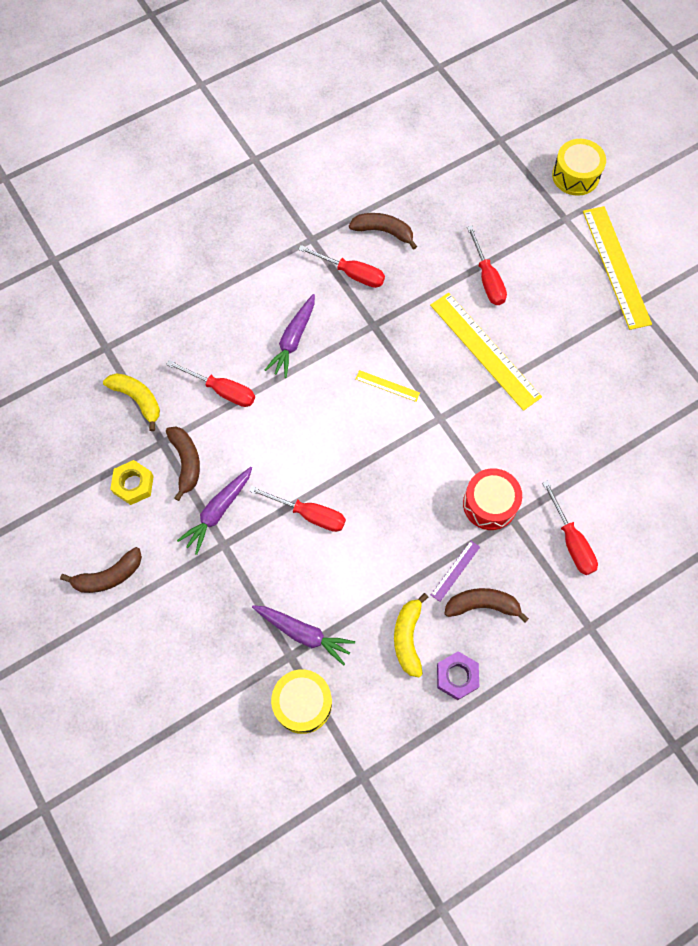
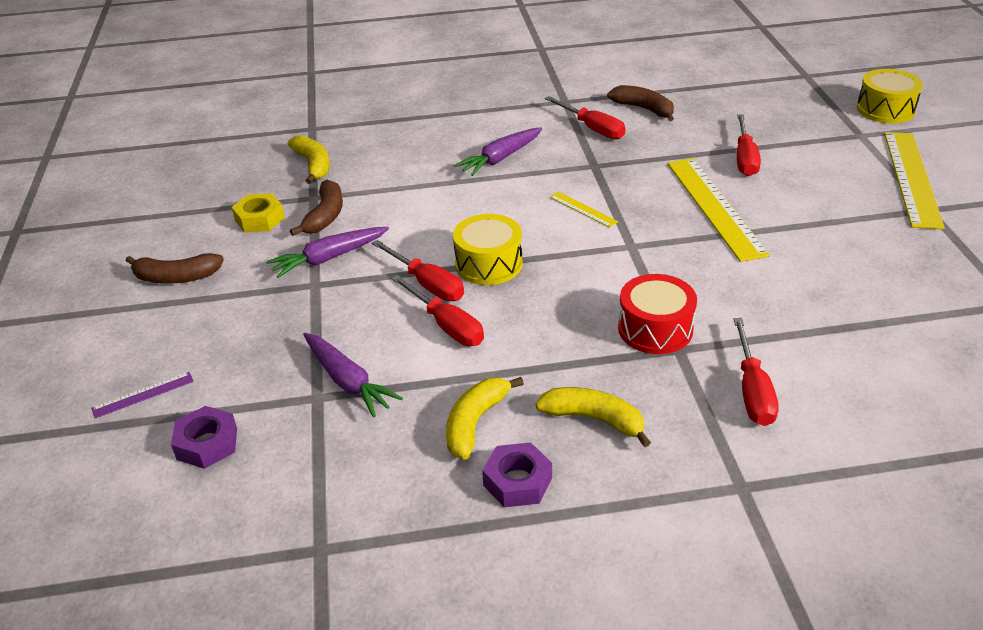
camera: 25 degrees right, 30 degrees down
(222, 390) = (401, 176): red screwdriver -> red screwdriver (446, 325)
(239, 725) = (207, 443): none -> purple nut
(302, 703) = (298, 446): yellow drum -> yellow drum (488, 264)
(455, 570) = (576, 377): purple ruler -> purple ruler (143, 395)
(482, 605) = (594, 419): brown banana -> yellow banana

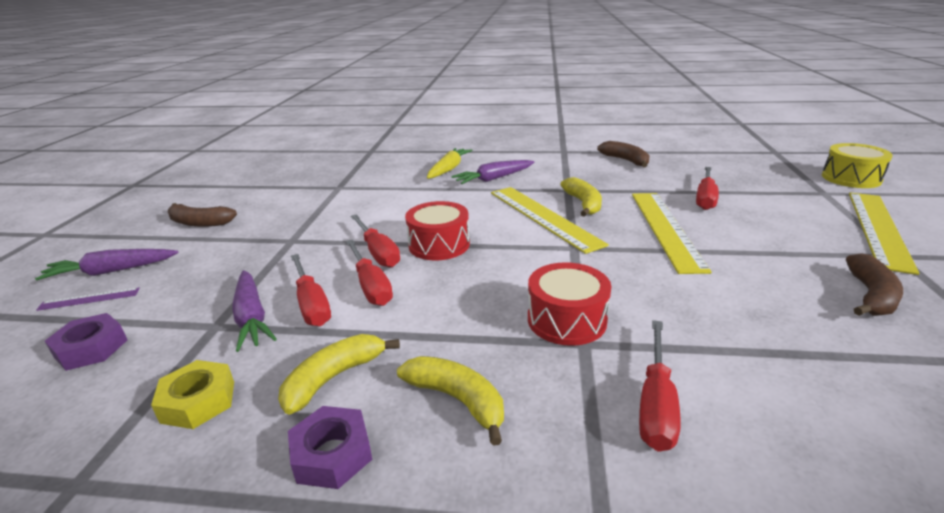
camera: 15 degrees right, 10 degrees down
(259, 219) = (290, 195): yellow nut -> yellow nut (198, 401)
(313, 165) = (355, 169): yellow banana -> yellow banana (583, 204)
(325, 216) = (337, 199): brown banana -> brown banana (871, 296)
(329, 258) = (317, 225): purple carrot -> purple carrot (111, 271)
(436, 149) = (448, 169): none -> yellow carrot
(488, 264) = (439, 245): yellow drum -> red drum
(583, 209) = (543, 217): yellow ruler -> yellow ruler, size x2.27
(592, 128) = (577, 168): red screwdriver -> red screwdriver (311, 304)

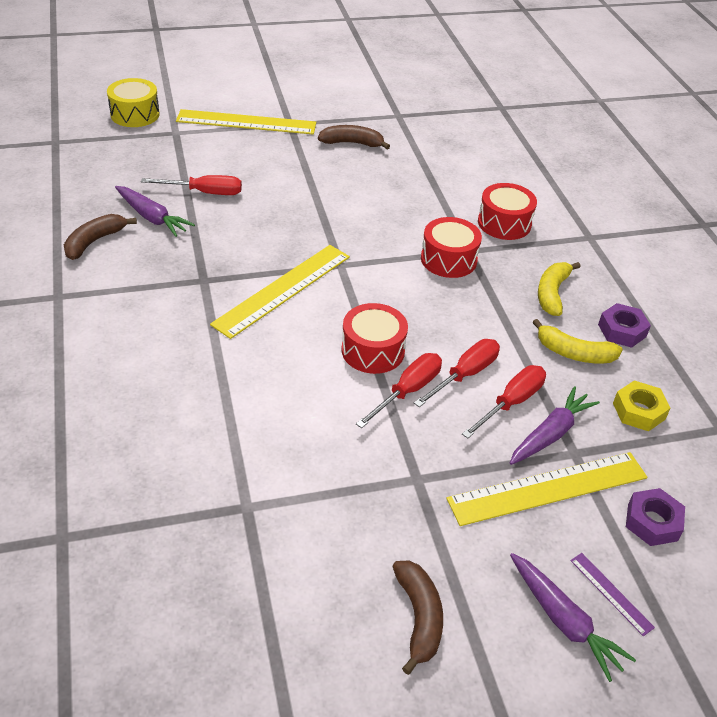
camera: 115 degrees left, 15 degrees up
(448, 169) = (149, 400): yellow carrot -> none
(493, 179) = (180, 346): purple carrot -> purple carrot (152, 217)
(583, 204) = (241, 265): yellow banana -> none
(656, 404) = (504, 223): red screwdriver -> red drum
(666, 228) = (282, 216): yellow ruler -> yellow ruler (548, 488)

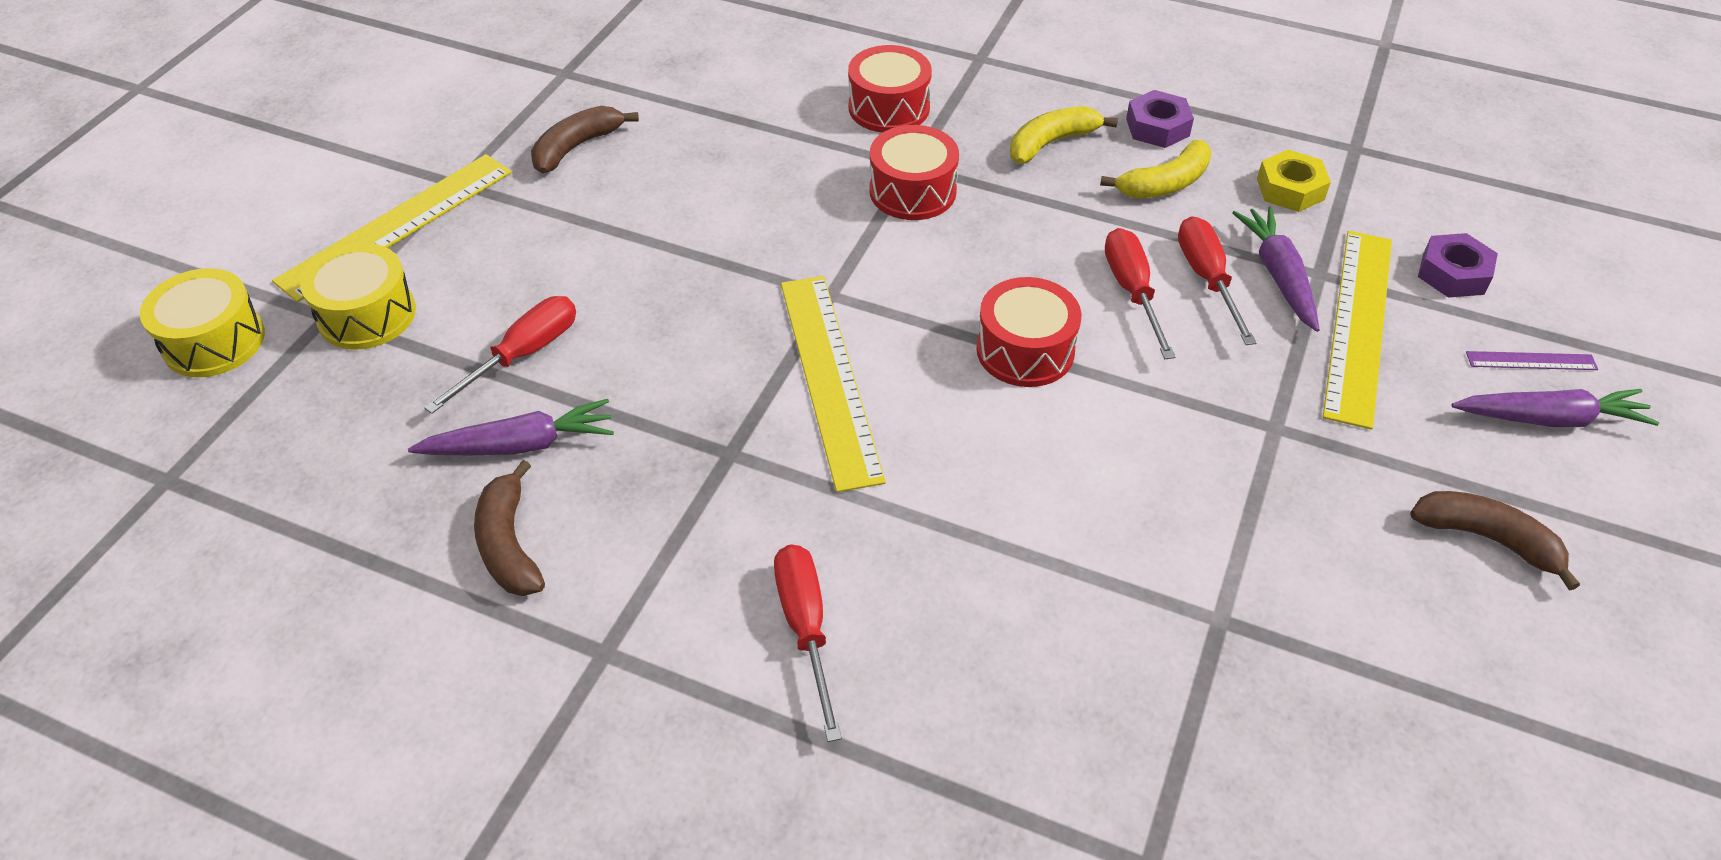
camera: 50 degrees left, 5 degrees up
(186, 141) = (367, 315): none -> yellow drum
(407, 391) = (1122, 357): red screwdriver -> red screwdriver (806, 628)
(552, 293) = (1051, 143): yellow banana -> yellow banana turned 90 degrees clockwise

